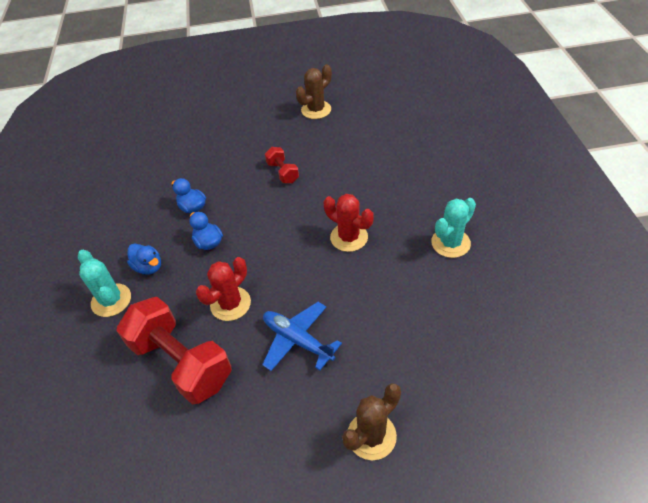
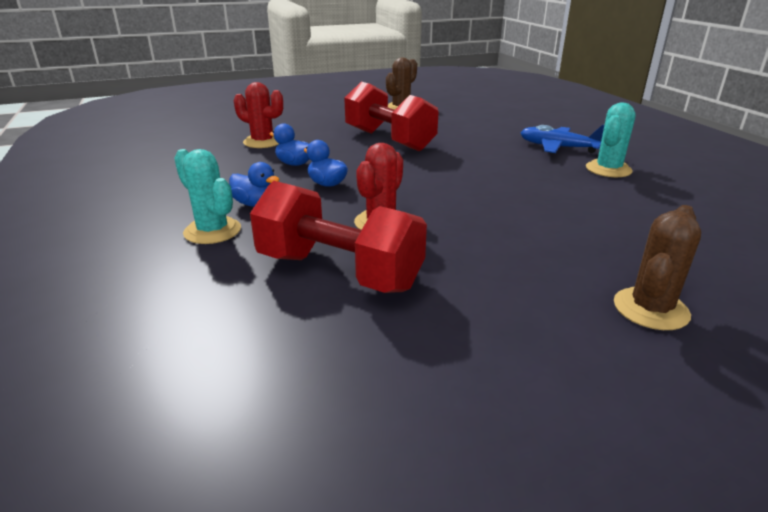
camera: 15 degrees left, 20 degrees down
(283, 172) = (389, 140): red dumbbell -> red dumbbell, size x2.10
(297, 340) = (488, 242): blue plane -> blue plane (558, 148)
(349, 237) = (494, 172): red cactus -> red cactus (263, 142)

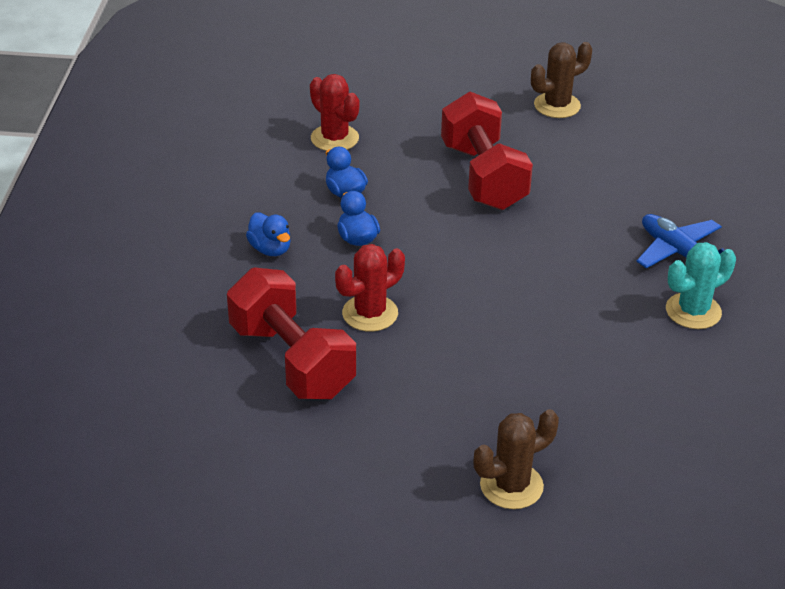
camera: 25 degrees right, 10 degrees up
(212, 231) = (214, 275): turquoise cactus -> none

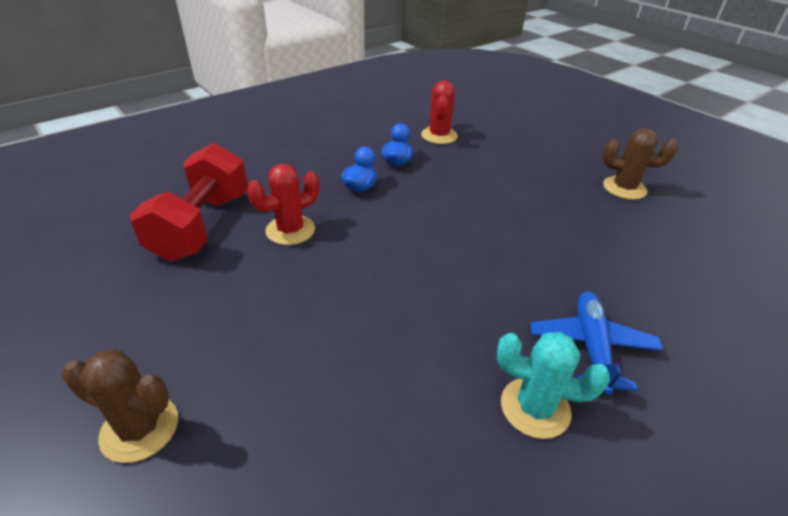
camera: 45 degrees right, 0 degrees up
(270, 249) = (306, 165): blue duck -> none
(370, 313) = (290, 230): red cactus -> red cactus turned 45 degrees counterclockwise
(483, 176) = (500, 199): red dumbbell -> none

